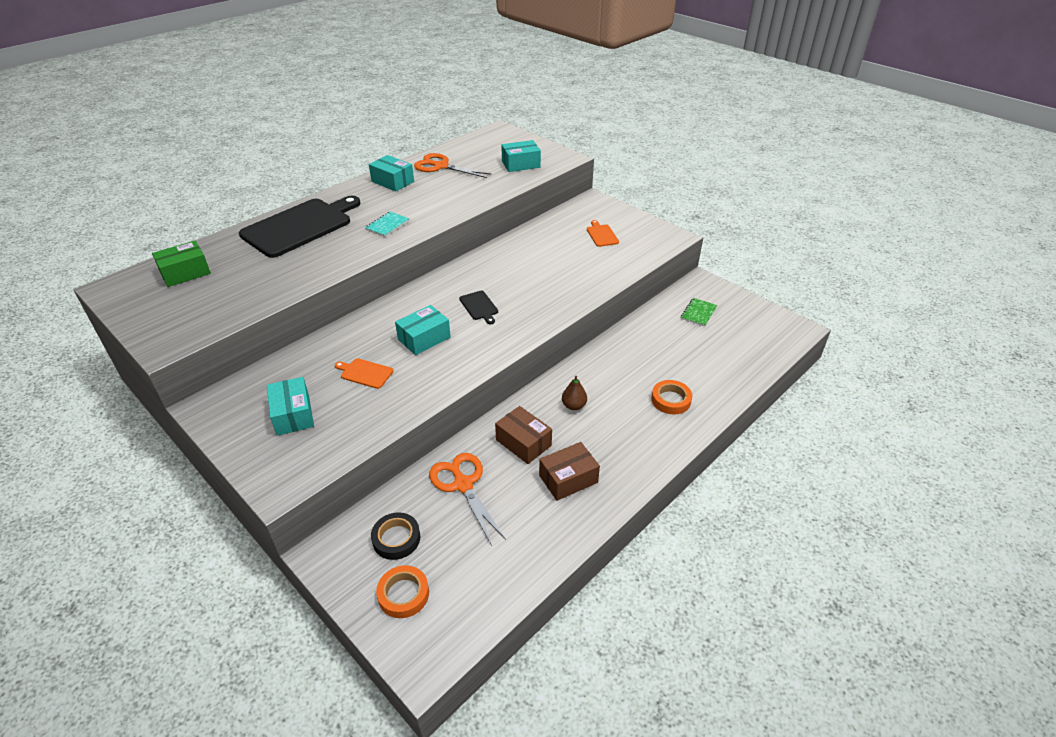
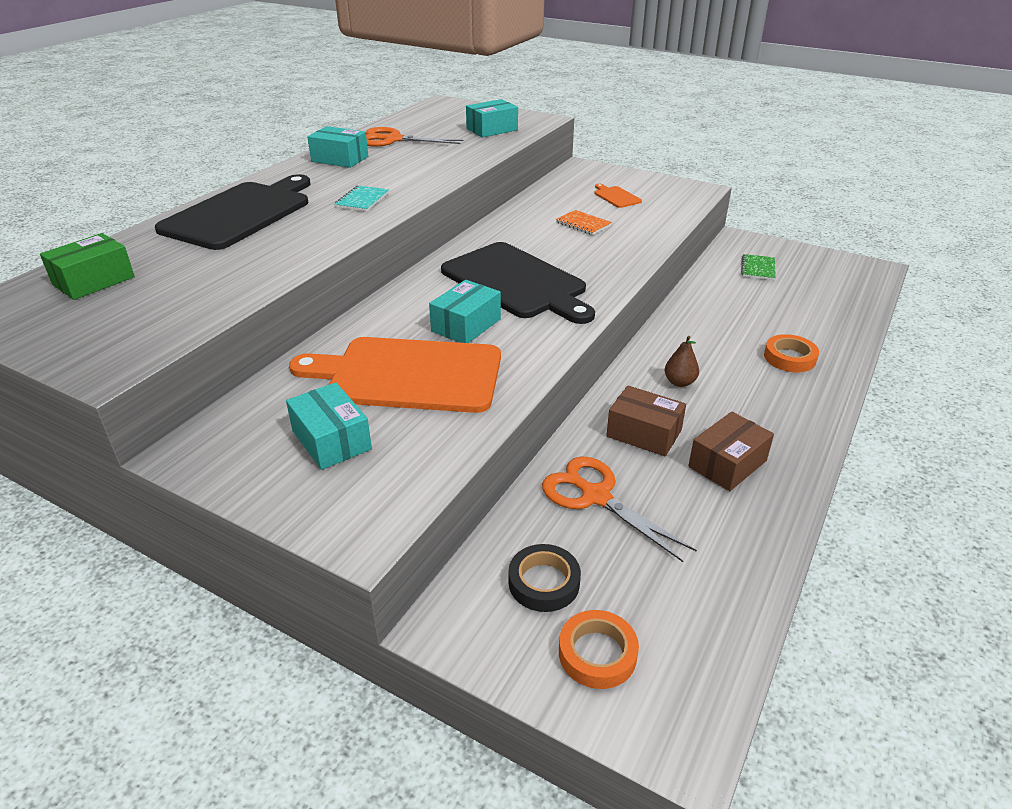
camera: 15 degrees left, 5 degrees down
(365, 373) = (408, 374): orange cutting board -> orange cutting board, size x2.44
(479, 306) = (516, 282): black cutting board -> black cutting board, size x2.44
(560, 259) = (583, 224): none -> orange notebook

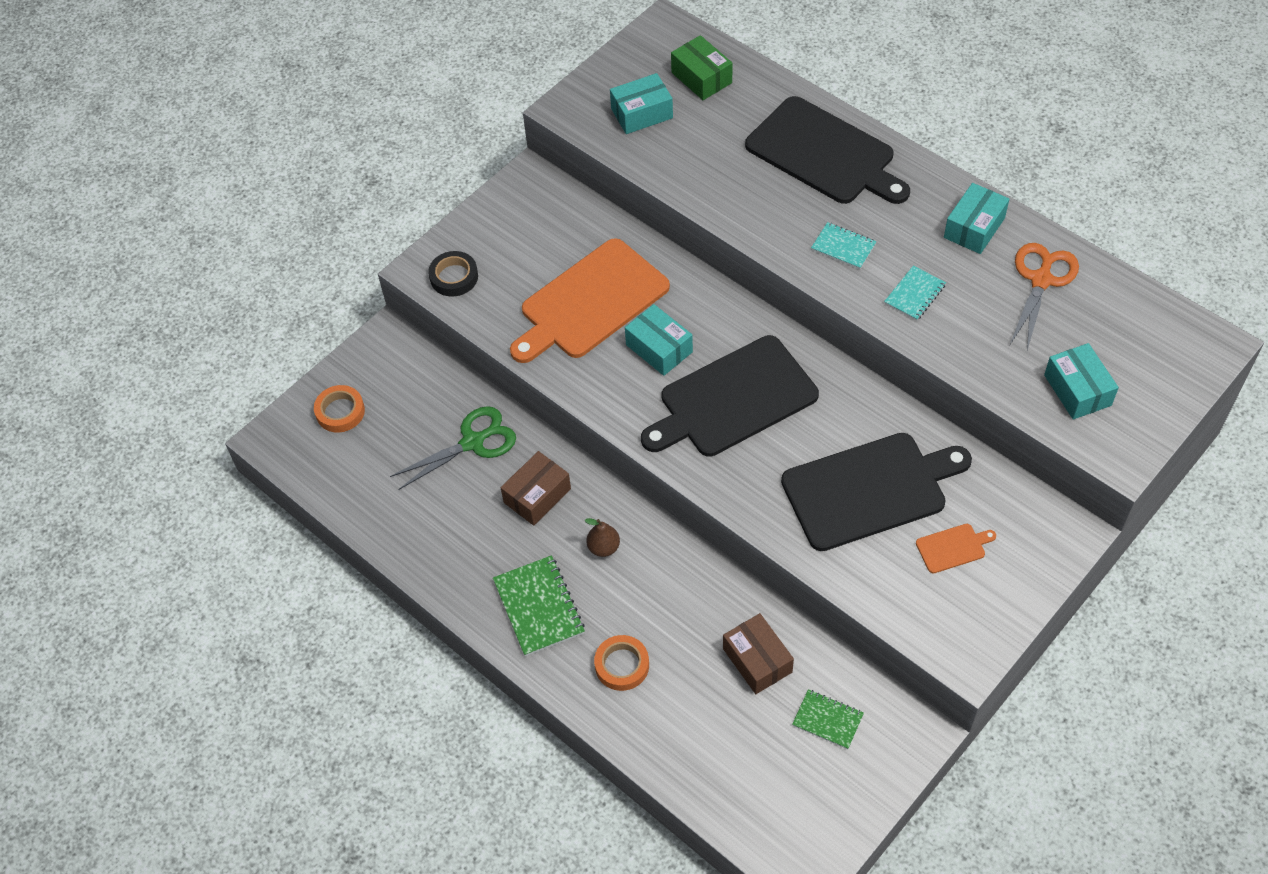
camera: 105 degrees right, 20 degrees up
(331, 440) = (520, 254): turquoise box -> turquoise box (642, 113)
(408, 374) = (590, 302): orange cutting board -> orange cutting board turned 150 degrees counterclockwise
(414, 174) = (914, 294): none -> turquoise notebook
(544, 582) = (403, 394): black tape -> black tape (454, 277)
(583, 224) = (869, 490): orange notebook -> black cutting board
(596, 496) = (473, 442): orange scissors -> green scissors
(727, 464) = (482, 546): brown box -> brown box (757, 660)
(769, 413) = (539, 607): none -> green notebook

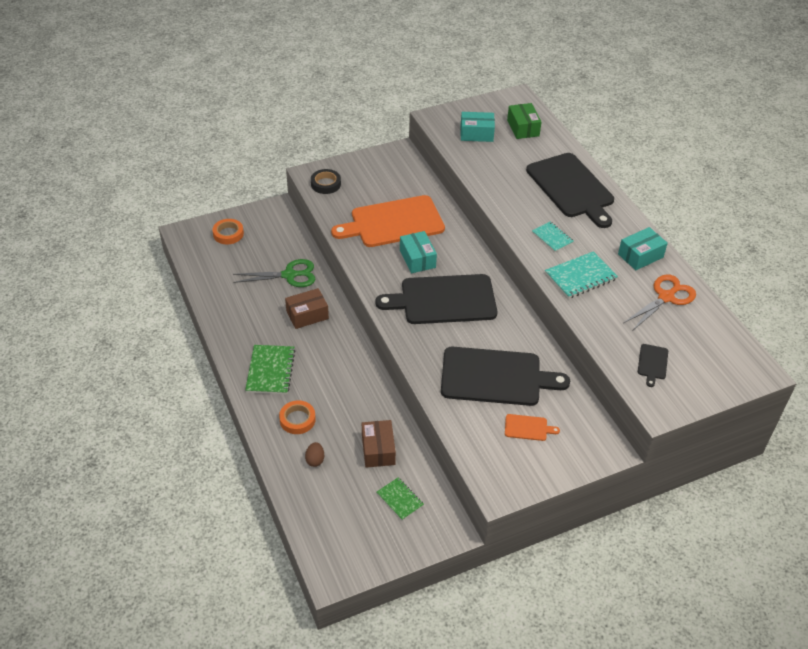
camera: 20 degrees right, 10 degrees down
(603, 547) = (327, 355): brown pear -> none
(682, 715) = (315, 460): none -> brown egg
(914, 294) = (580, 276): turquoise notebook -> turquoise notebook, size x1.61
(1077, 390) = (652, 363): turquoise box -> black cutting board

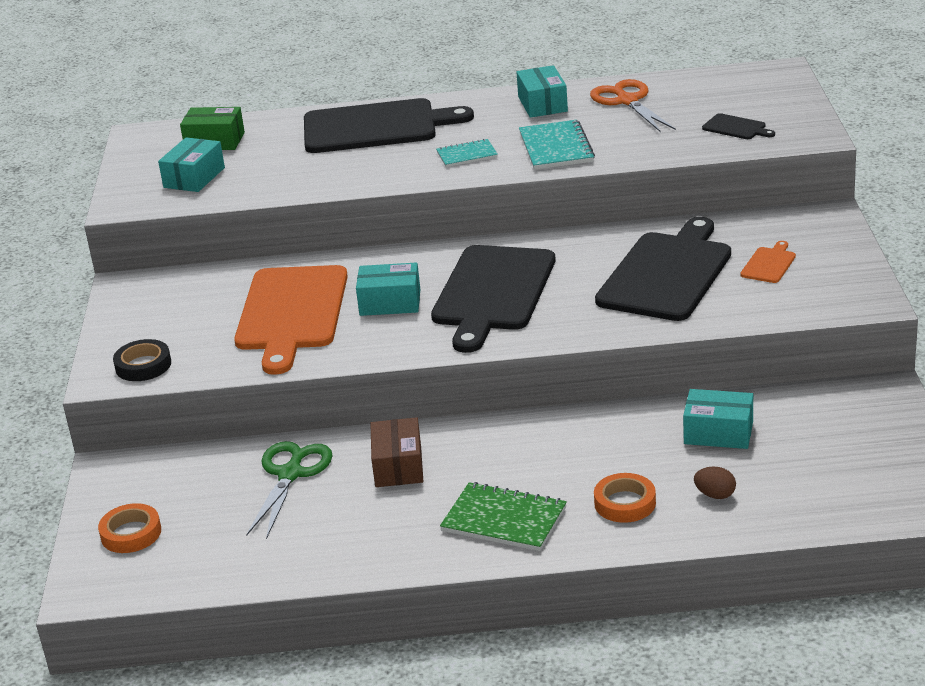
camera: 65 degrees left, 15 degrees down
(378, 450) = (718, 433): brown box -> turquoise box
(400, 499) = (818, 426): green notebook -> none

